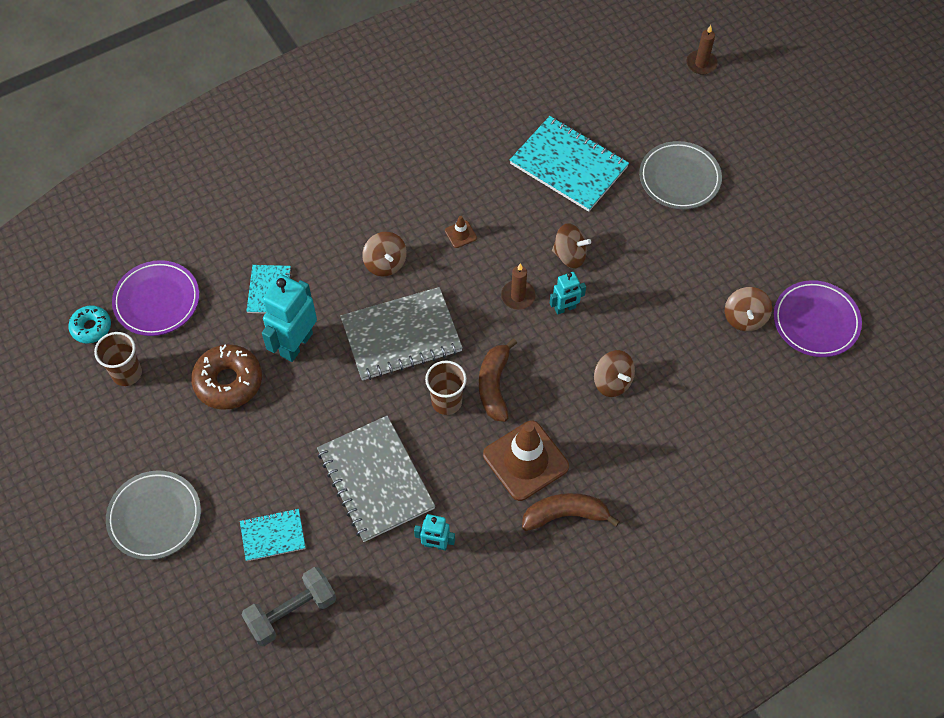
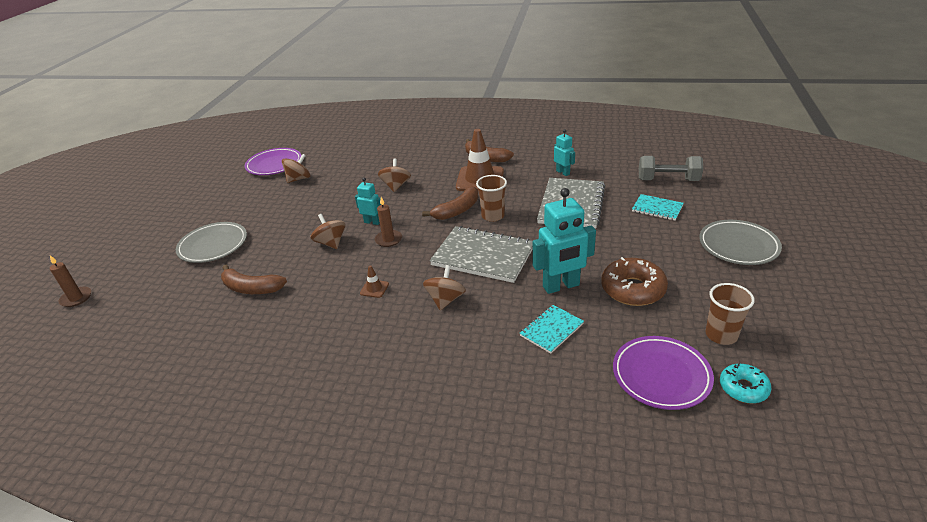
camera: 135 degrees left, 25 degrees down
(568, 165) = (251, 288): turquoise notebook -> brown banana

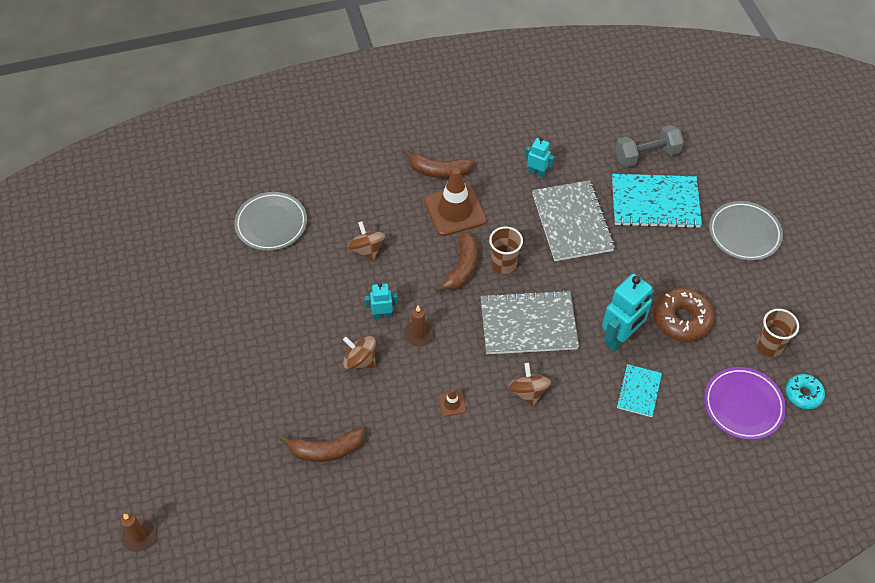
camera: 30 degrees left, 20 degrees up
(213, 245) = (228, 410): grey plate -> grey plate (271, 224)
(274, 165) = (183, 258): purple plate -> none
(299, 179) = (238, 273): brown spinning top -> none
(657, 208) = (655, 203): turquoise notebook -> turquoise notebook, size x1.89

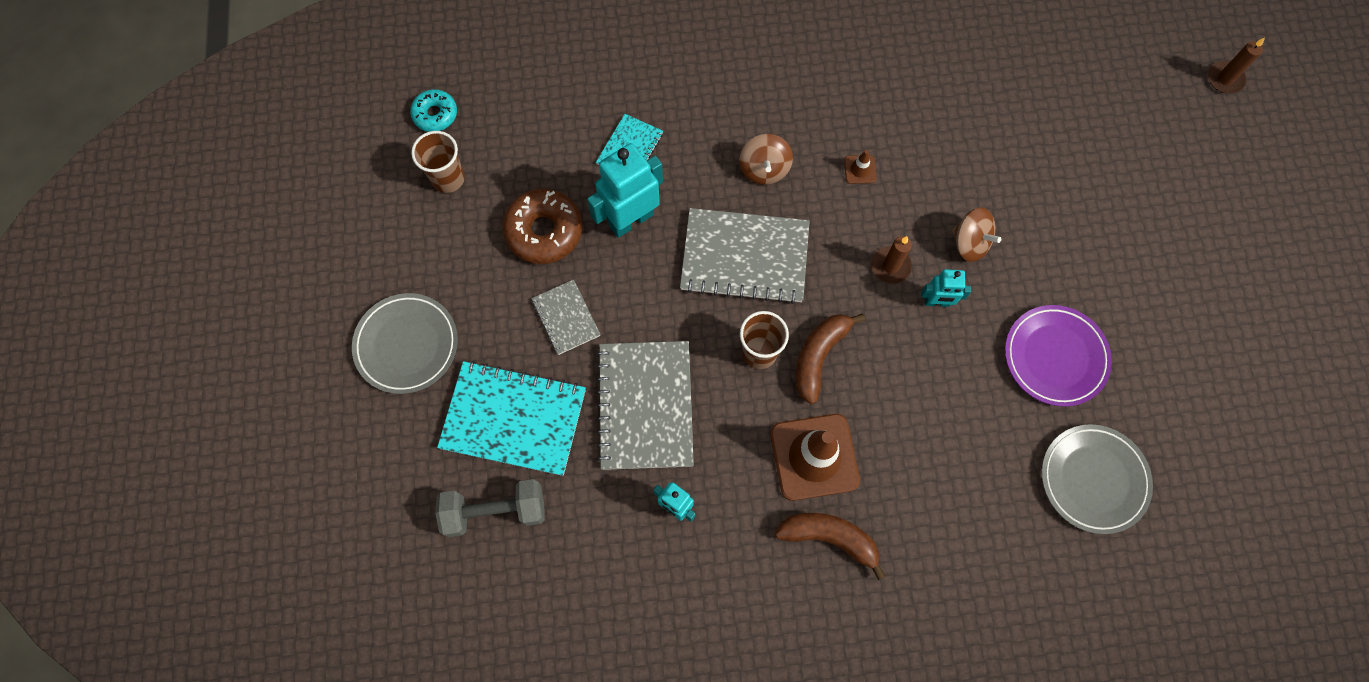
camera: 170 degrees left, 15 degrees up
(326, 450) = (1015, 139): brown banana -> none
(367, 250) = (951, 409): brown spinning top -> none
(643, 265) = (566, 318): none -> grey notebook
(743, 405) = (512, 113): purple plate -> purple plate (1055, 357)

